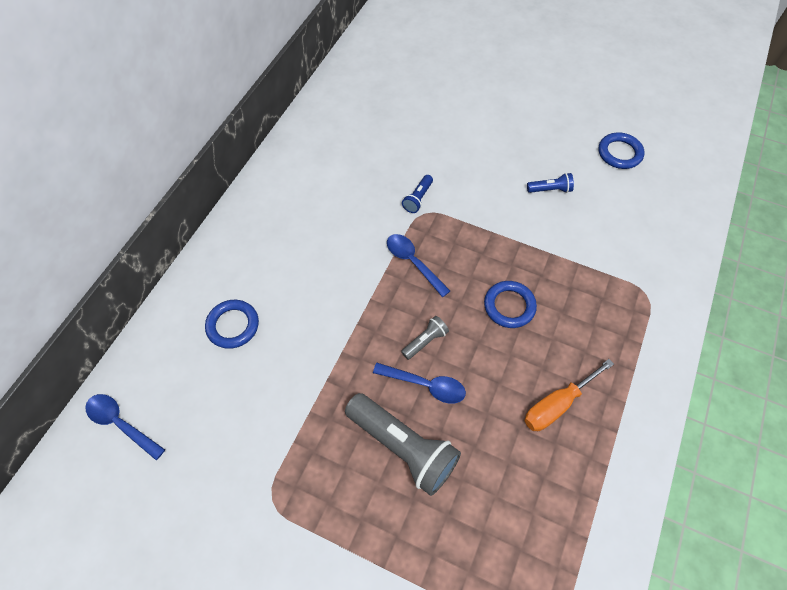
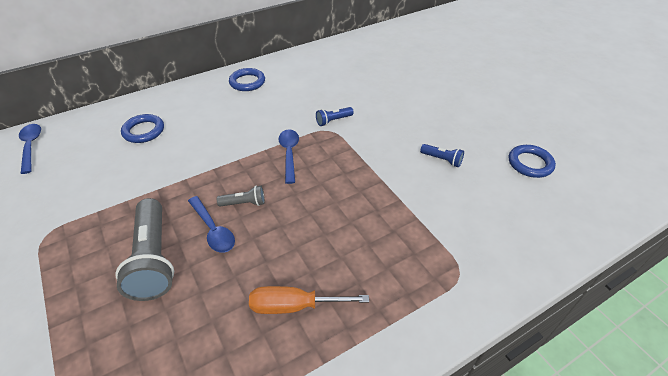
camera: 35 degrees right, 15 degrees down
(509, 306) = (329, 216): blue ring -> blue ring (247, 82)

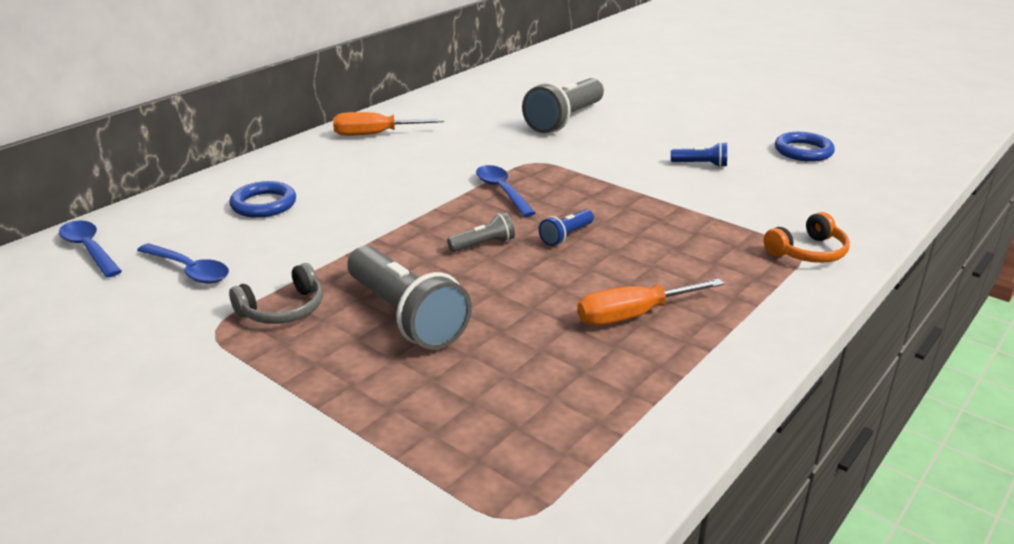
camera: 20 degrees left, 15 degrees down
(91, 230) = (283, 309): none -> grey headphones
(213, 230) = (464, 275): blue spoon -> blue spoon (189, 270)
(247, 82) = (375, 134): blue ring -> orange screwdriver
(333, 121) = (533, 152): blue flashlight -> blue flashlight (566, 236)
(374, 93) = (564, 120): none -> grey flashlight
(465, 277) = (808, 252): none -> orange headphones

